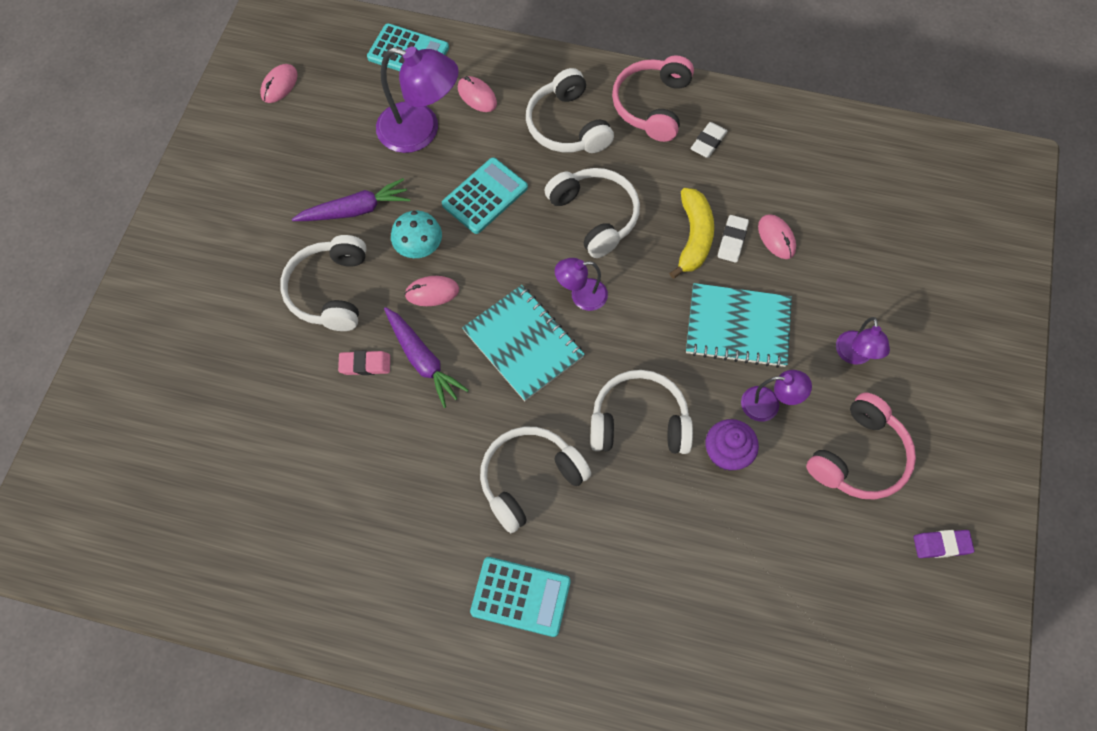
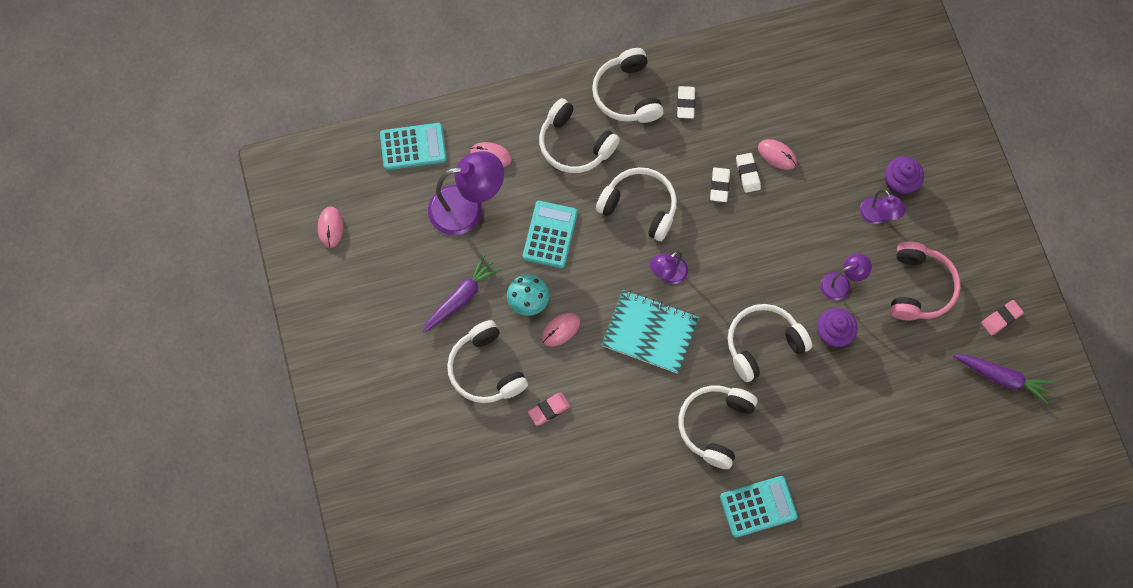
camera: 30 degrees left, 5 degrees up
(423, 360) = (587, 384): purple carrot -> purple carrot (1002, 378)
(652, 105) = (627, 94): pink headphones -> white headphones
(693, 237) = (719, 186): yellow banana -> white eraser
(738, 327) = (789, 238): turquoise notebook -> none
(901, 334) = (899, 183): none -> purple cupcake
(941, 545) = (1001, 318): purple eraser -> pink eraser

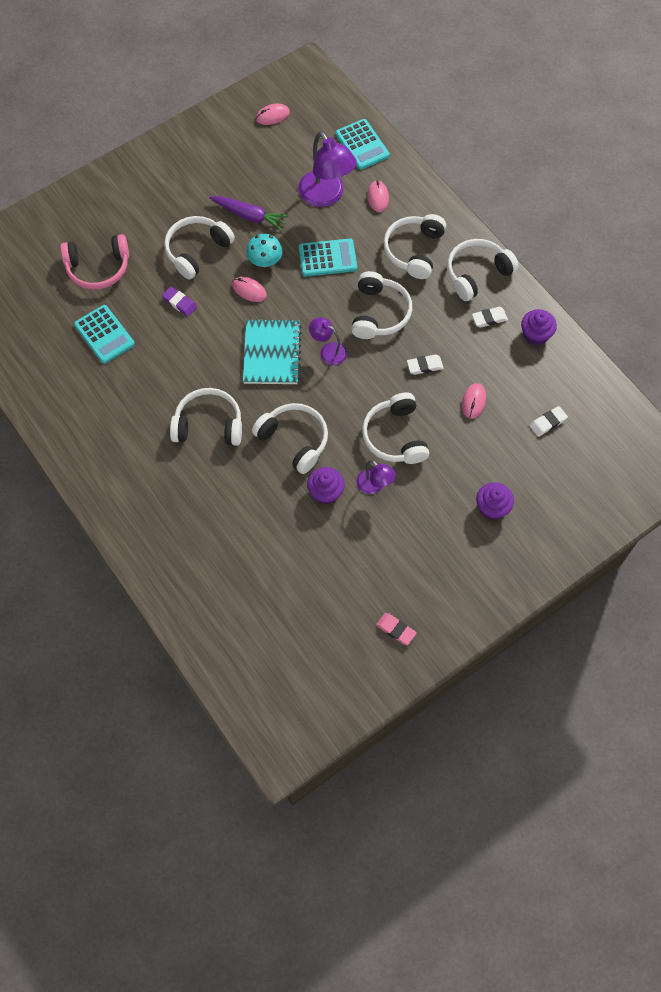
camera: 70 degrees right, 5 degrees down
(549, 409) = (179, 303): pink eraser -> purple eraser
(720, 68) = (535, 335): none -> purple cupcake
(747, 174) = (445, 384): white eraser -> white eraser (548, 422)
(758, 506) = (150, 477): turquoise calculator -> turquoise calculator (104, 334)
(791, 243) = (395, 436): none -> white headphones
(877, 216) = (451, 498): purple lamp -> none
(919, 287) = (397, 551): pink headphones -> pink headphones (98, 268)
(1002, 378) = (338, 645): purple carrot -> none

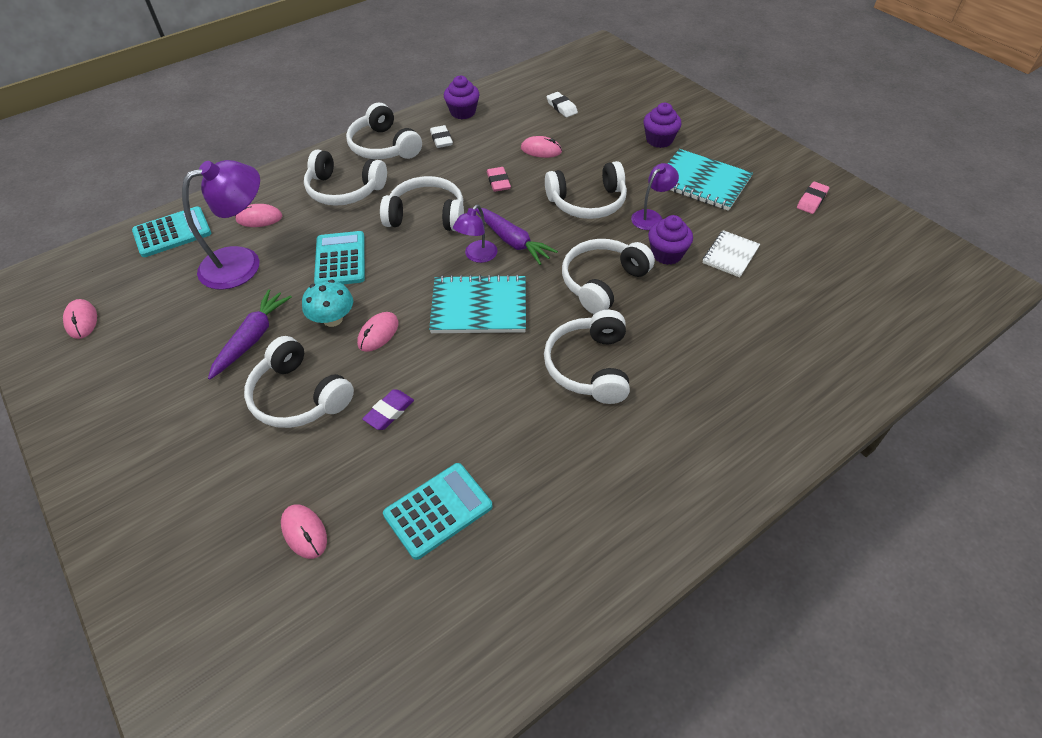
camera: 90 degrees left, 15 degrees down
(98, 268) = (304, 532): pink headphones -> pink mouse
(322, 542) = (730, 255): none -> white notebook
(345, 376) = (512, 241): none -> purple carrot
(424, 366) = (498, 182): white eraser -> pink eraser
(424, 536) = (702, 182): none -> turquoise notebook

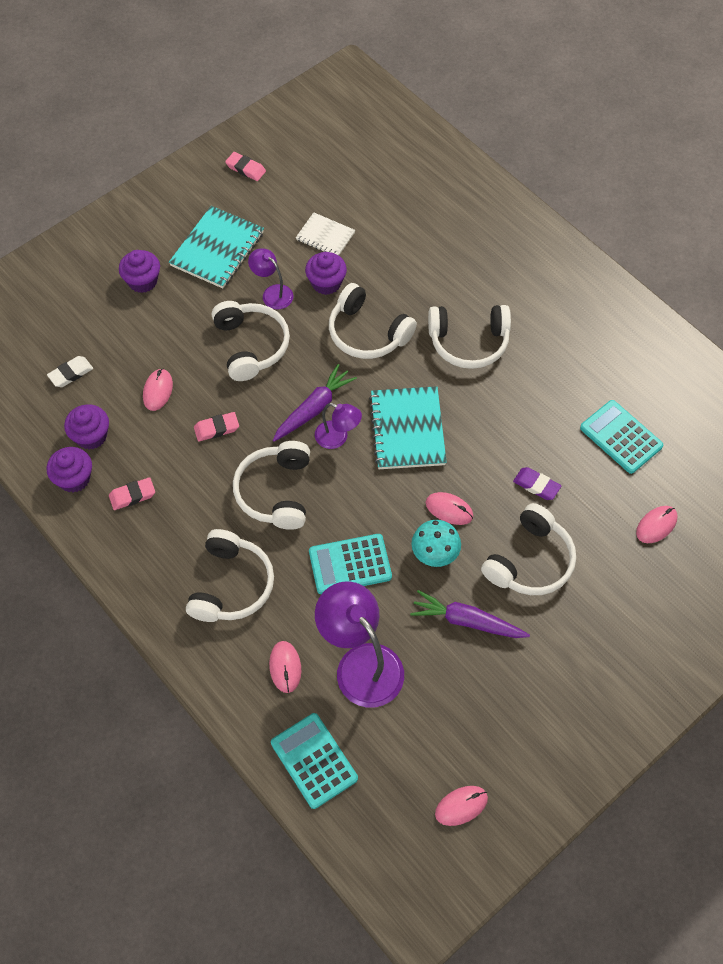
camera: 95 degrees left, 10 degrees up
(384, 146) = (145, 557): white headphones -> none
(441, 139) = (132, 495): white eraser -> pink eraser
(500, 118) = (91, 436): none -> purple cupcake

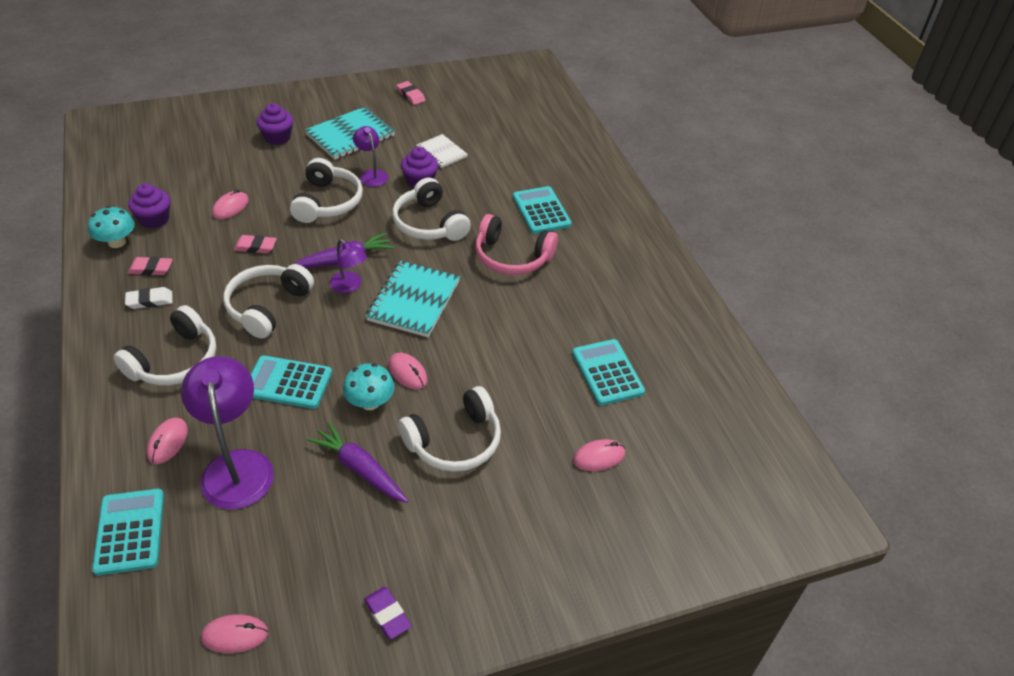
camera: 20 degrees right, 15 degrees down
(71, 373) = (175, 176): white eraser -> white eraser (150, 300)
(74, 478) = (117, 242): purple cupcake -> turquoise mushroom
(465, 274) = (541, 211): none -> turquoise calculator
(469, 342) = (512, 257): white headphones -> pink headphones
(536, 485) = (501, 382): purple eraser -> purple eraser (387, 614)

